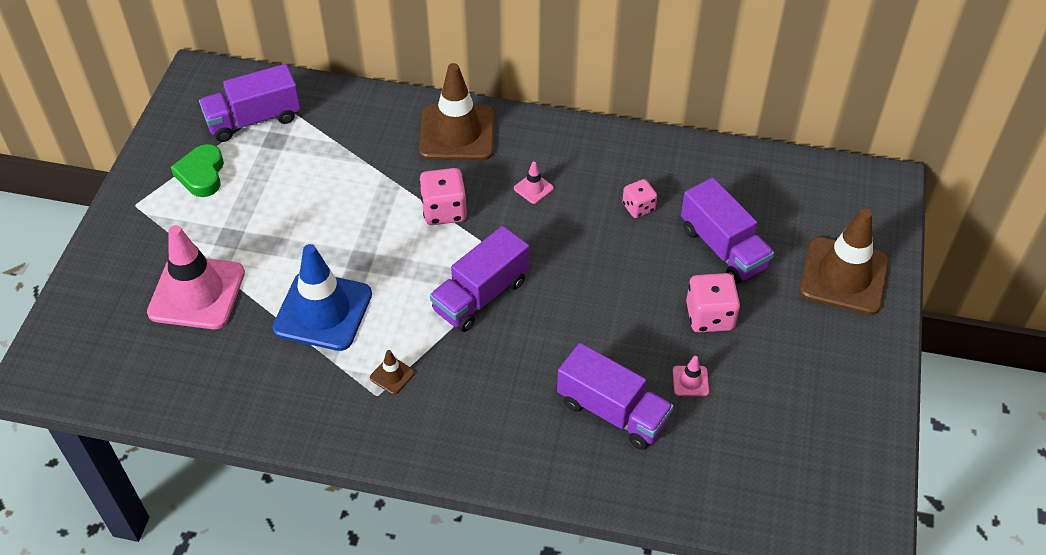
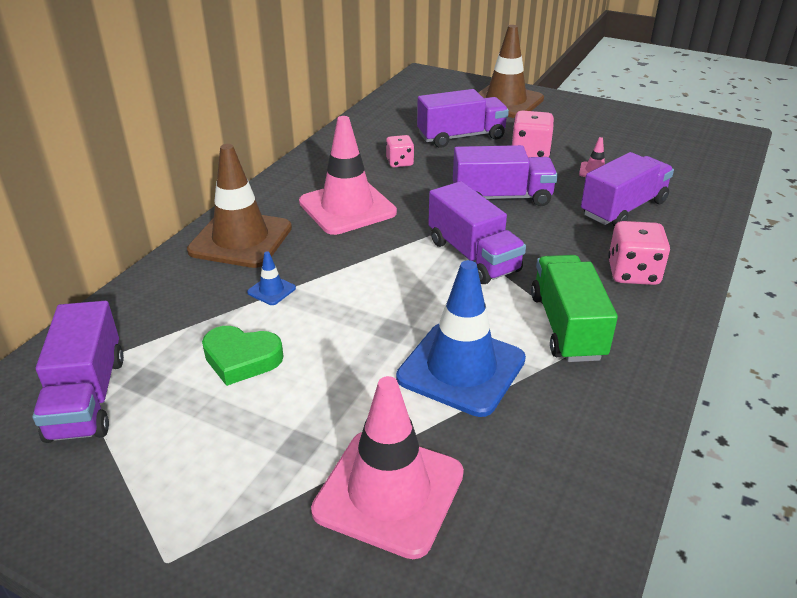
camera: 75 degrees left, 15 degrees down
(202, 174) = (156, 466): green heart -> green heart (241, 359)
(391, 174) = (271, 290): none -> blue traffic cone
(392, 375) = (567, 326): brown traffic cone -> green truck
(444, 210) = (348, 262): pink dice -> pink dice (633, 273)
(533, 188) = (347, 207): pink traffic cone -> pink traffic cone, size x2.46
(597, 303) = (501, 197): none -> purple truck

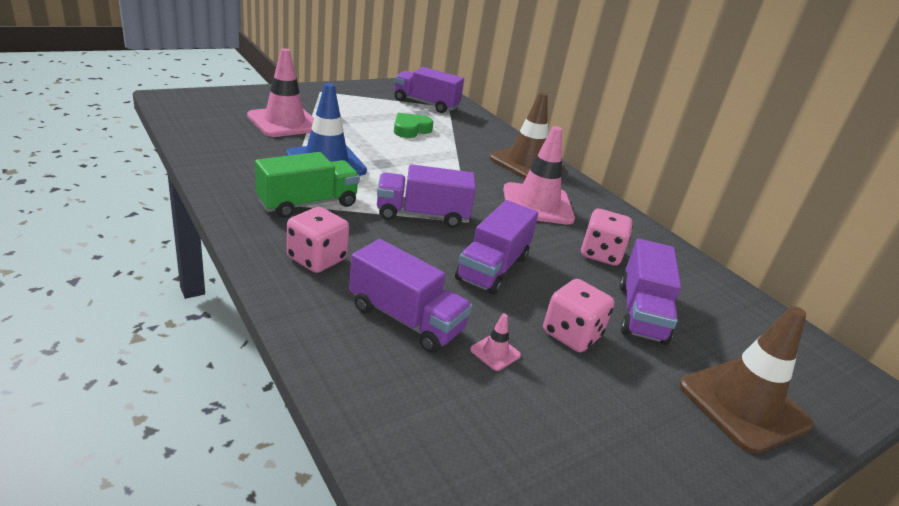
camera: 115 degrees right, 5 degrees down
(271, 290) = (460, 152): blue traffic cone -> none
(399, 162) = (600, 254): pink dice -> pink dice, size x1.57
(567, 326) = (308, 204): green truck -> green truck turned 60 degrees counterclockwise
(623, 208) = (405, 319): purple truck -> purple truck turned 45 degrees counterclockwise

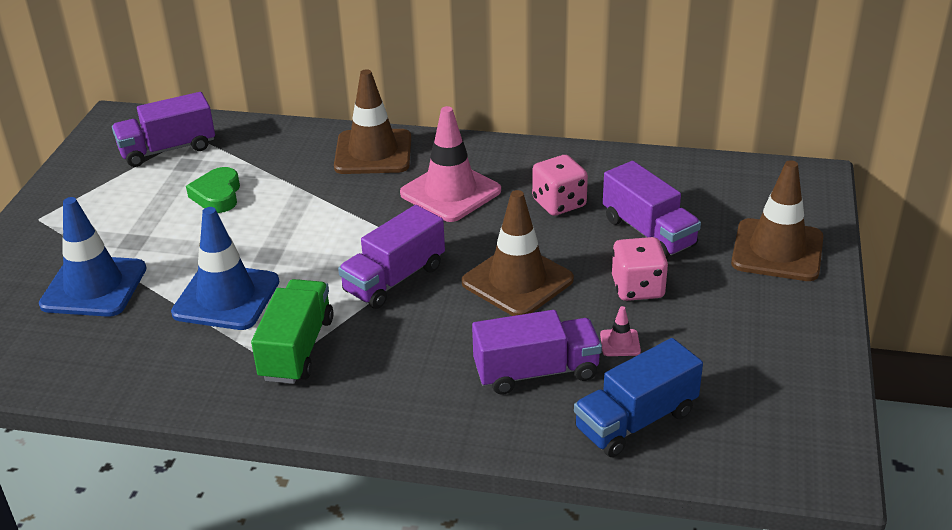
camera: 40 degrees left, 5 degrees up
(285, 122) = (94, 287): pink traffic cone -> blue traffic cone
(317, 259) = (400, 386): pink dice -> none
(411, 406) = (635, 421): none -> blue truck
(492, 268) = (517, 281): purple truck -> brown traffic cone

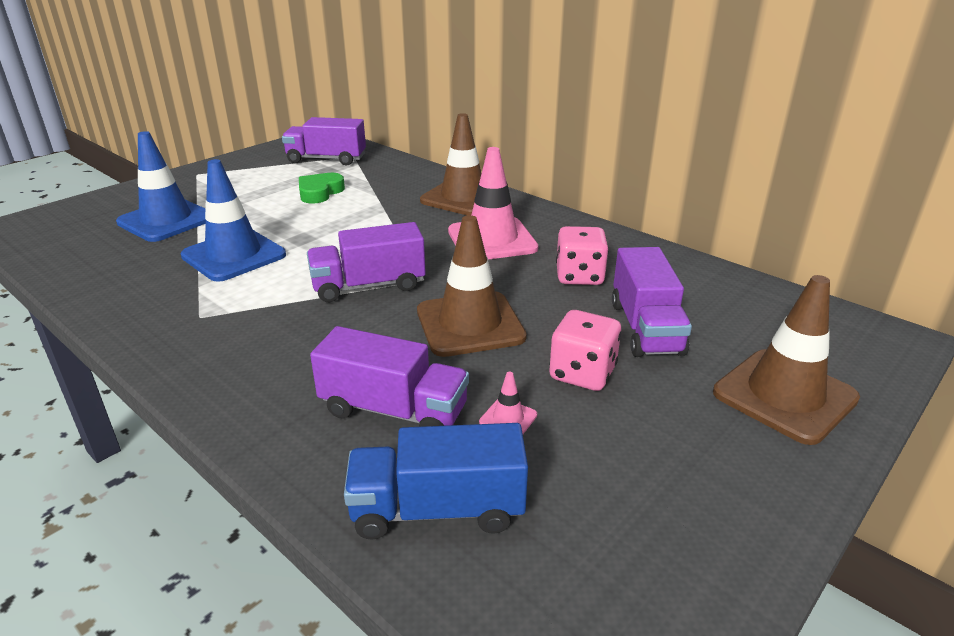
camera: 30 degrees right, 5 degrees down
(297, 349) = (229, 309): green truck -> none

